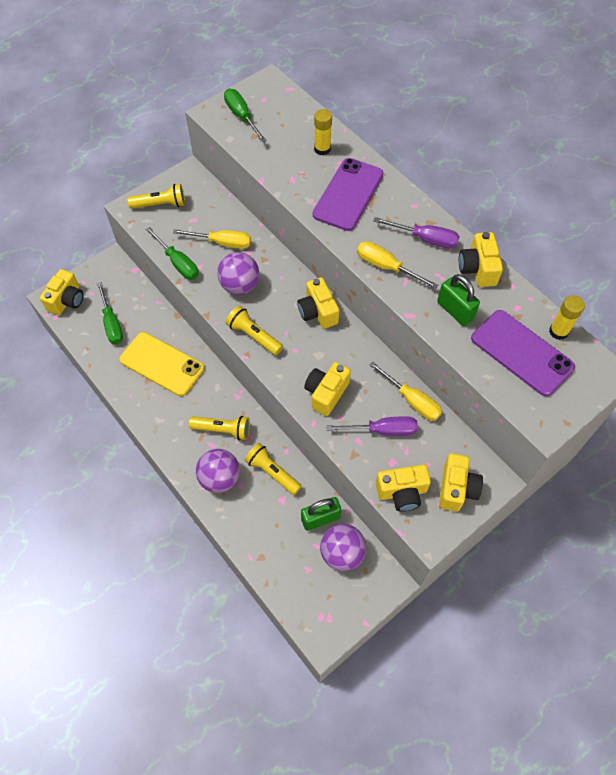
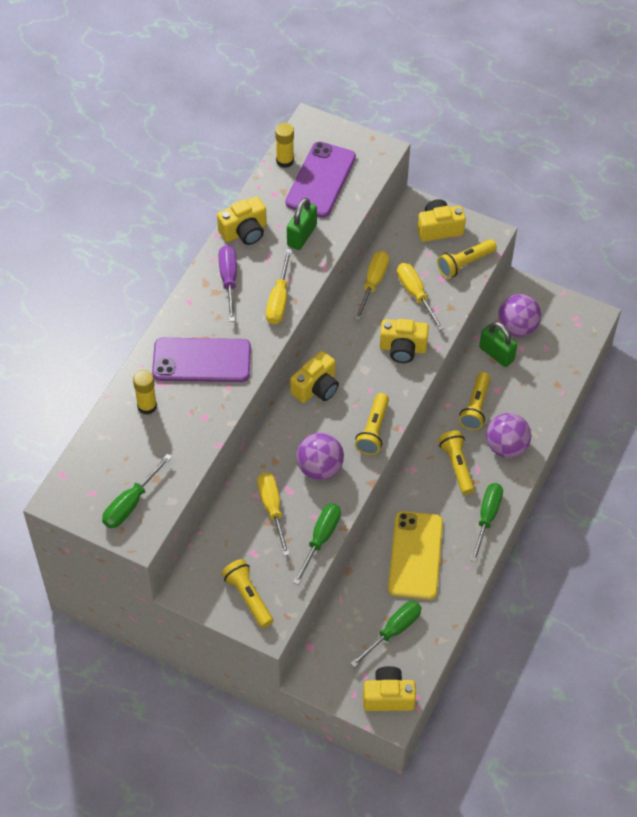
camera: 115 degrees left, 5 degrees down
(163, 430) = (487, 517): none -> green screwdriver
(382, 430) = (415, 294): purple screwdriver -> yellow screwdriver
(402, 492) = (465, 263): yellow camera -> yellow flashlight

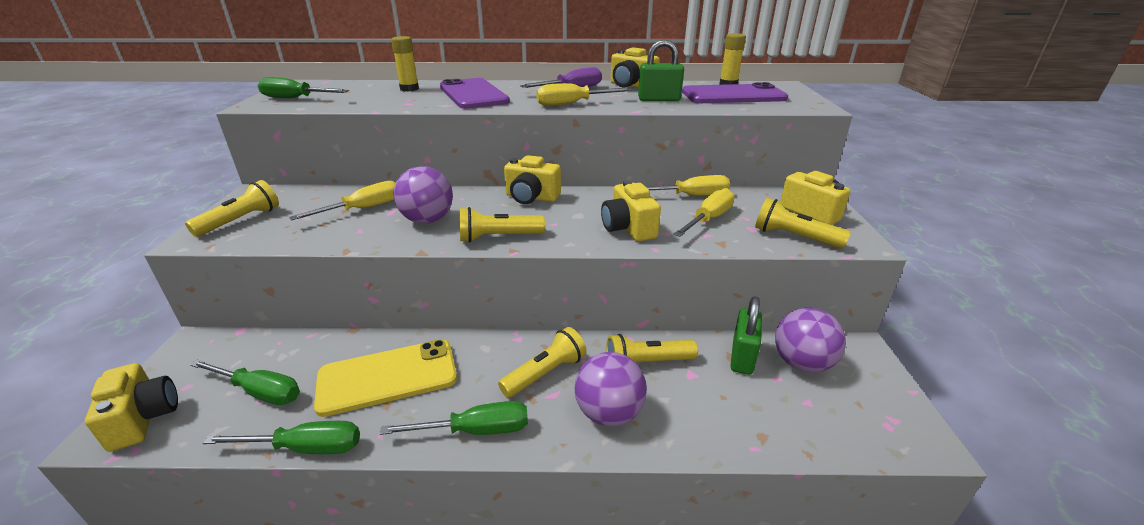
camera: 65 degrees right, 25 degrees down
(320, 539) = (326, 241): green screwdriver -> green screwdriver (305, 448)

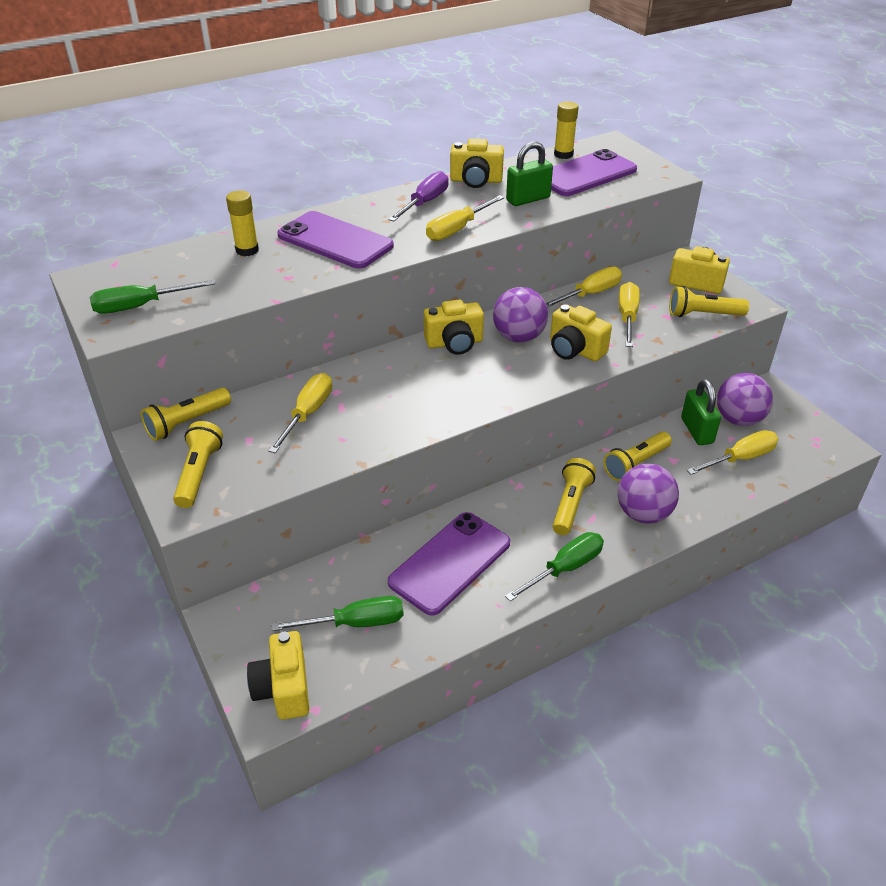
camera: 30 degrees left, 10 degrees up
(143, 418) = (283, 688): yellow camera -> yellow camera turned 135 degrees counterclockwise
(305, 448) = (454, 639): green screwdriver -> none
(387, 377) = (450, 563): yellow phone -> purple phone
(427, 220) = (391, 403): purple ball -> purple ball (518, 337)
(499, 237) = (479, 398): yellow flashlight -> yellow flashlight (187, 423)
(772, 402) = (740, 458): none -> yellow screwdriver

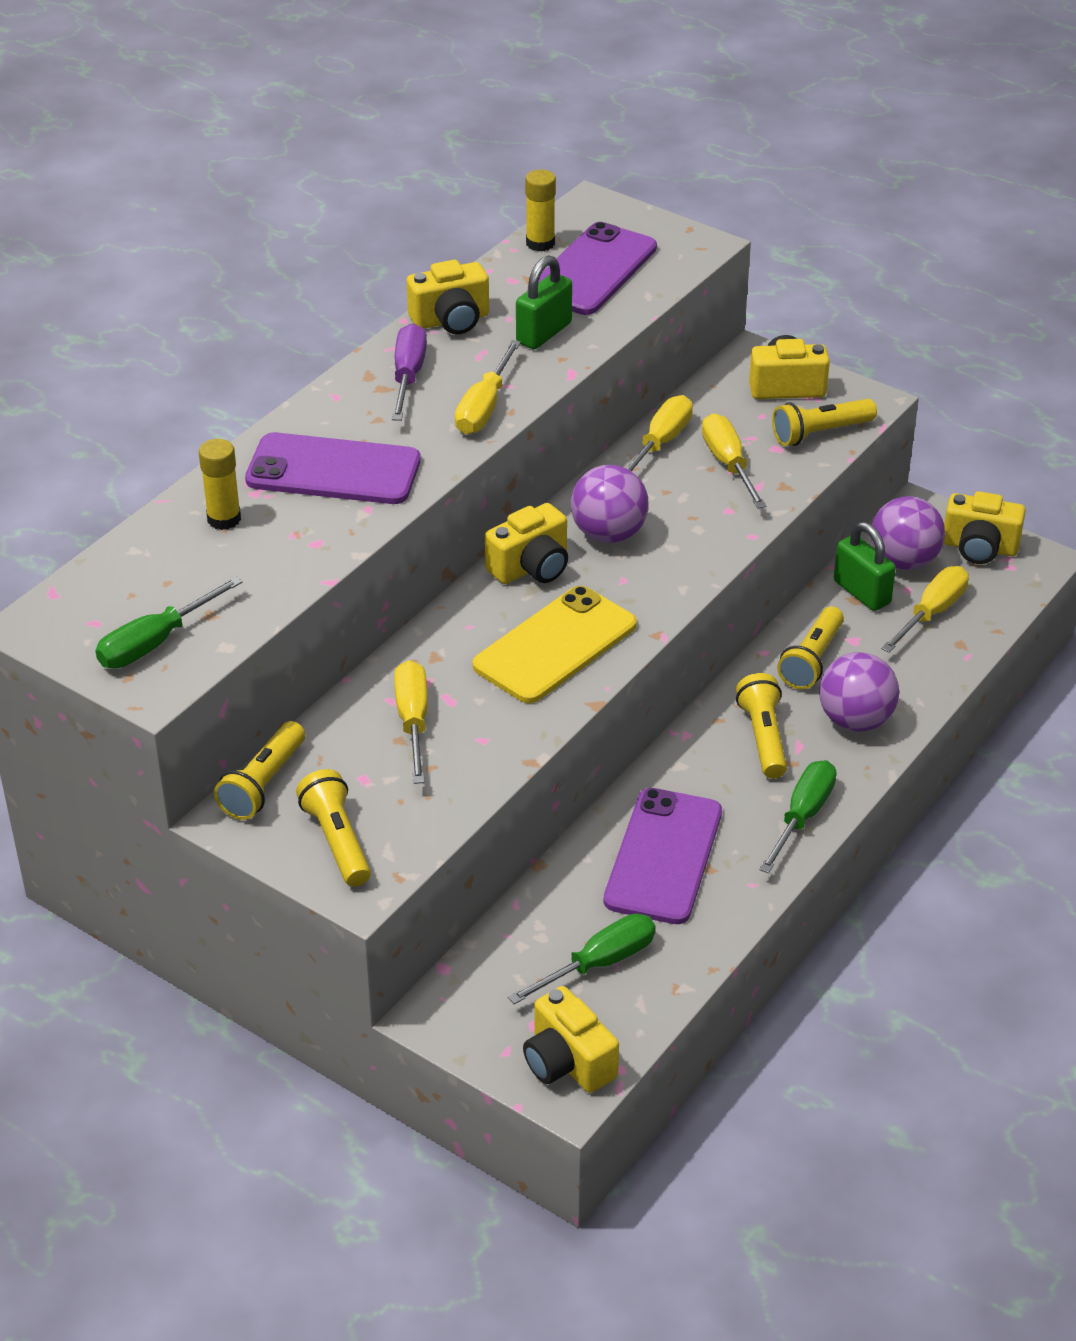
camera: 25 degrees left, 0 degrees up
(434, 394) = (555, 646): none -> yellow phone
(575, 350) = (691, 531): yellow camera -> yellow camera (979, 548)

